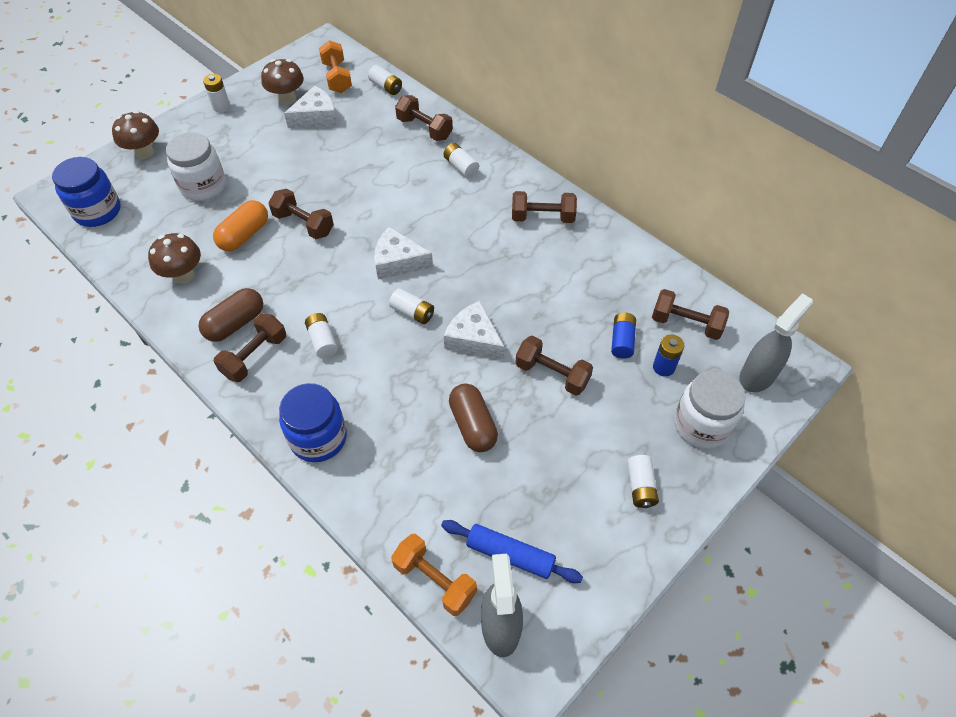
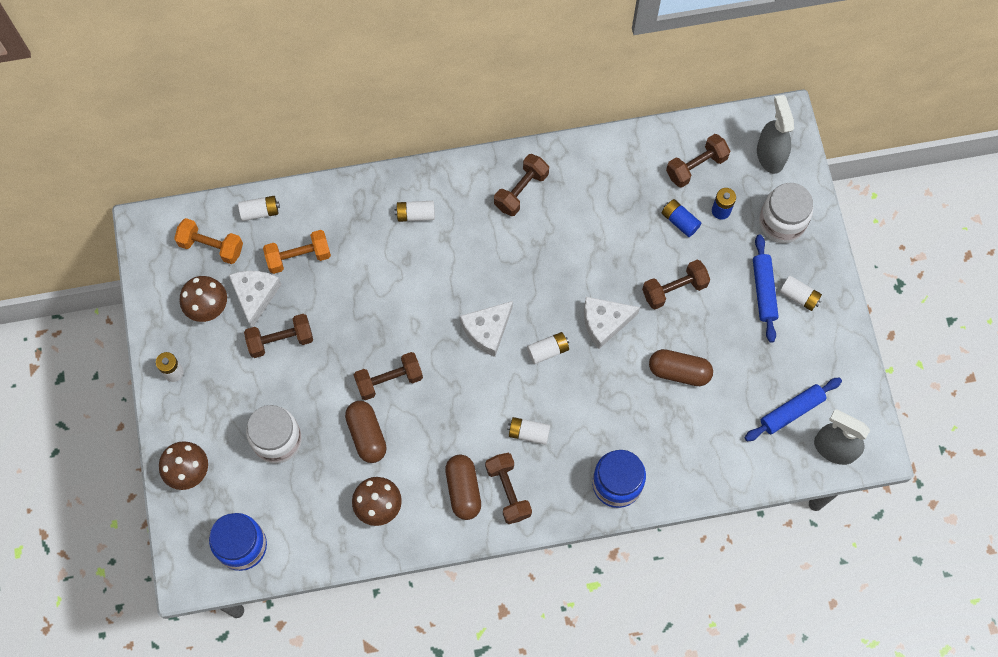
camera: 55 degrees left, 15 degrees up
(244, 235) = (366, 435): orange capsule -> brown capsule
(424, 128) = (344, 214): brown dumbbell -> brown dumbbell (280, 340)
(434, 580) = (778, 469): orange dumbbell -> orange dumbbell (298, 257)
(617, 450) = (763, 291): none -> blue rolling pin

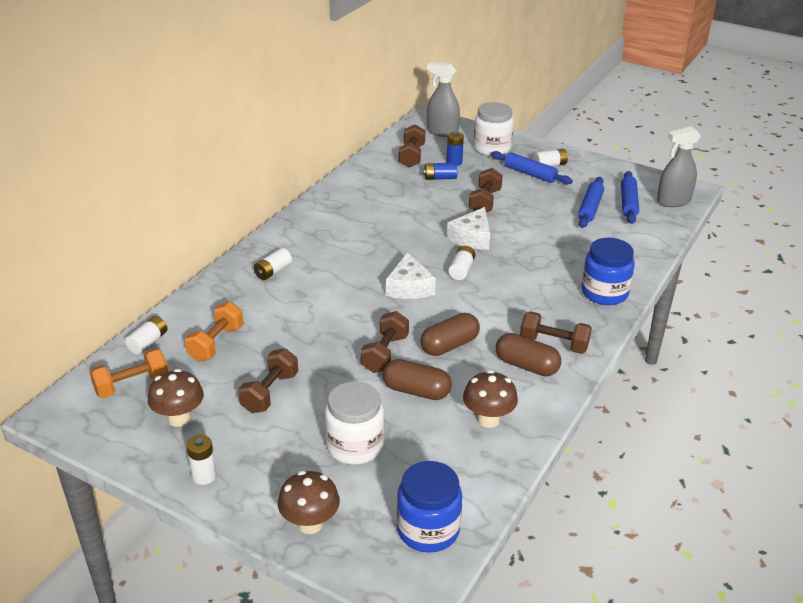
camera: 50 degrees left, 35 degrees down
(255, 296) = (211, 385): white cheese -> none
(521, 190) = (326, 221): brown dumbbell -> none
(528, 433) = (516, 310): white battery -> none
(679, 371) = (547, 228): brown capsule -> brown capsule (449, 345)
(749, 384) = (590, 208): none -> blue rolling pin

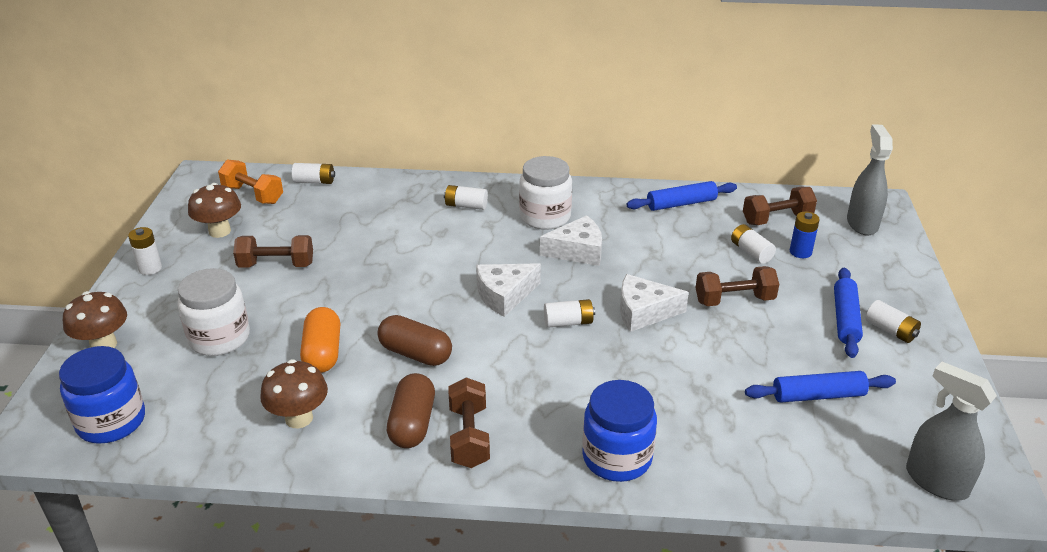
camera: 65 degrees right, 0 degrees up
(216, 343) = (332, 214): orange dumbbell -> none
(381, 240) = (577, 251): none -> white cheese
(385, 354) = (374, 314): brown dumbbell -> none
(416, 391) = (322, 353): brown capsule -> orange capsule
(440, 178) = (751, 252): blue battery -> white battery
(492, 148) = (872, 271): white jar -> white jar (545, 217)
(628, 203) = (874, 431): blue rolling pin -> blue rolling pin (681, 204)

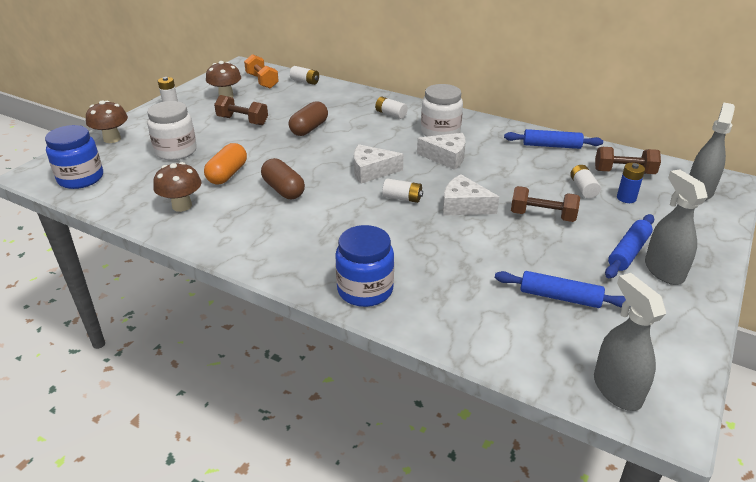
camera: 25 degrees right, 0 degrees up
(412, 424) = (246, 229): brown capsule -> brown capsule (309, 129)
(469, 436) = (275, 246): brown dumbbell -> none
(890, 330) = (663, 271): white battery -> grey spray bottle

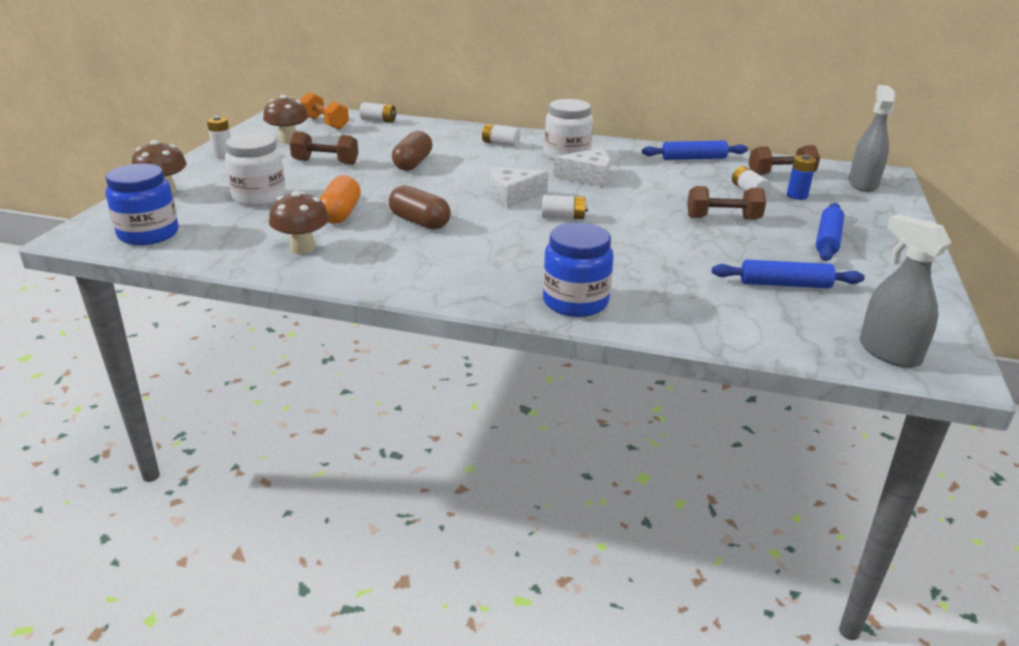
camera: 15 degrees left, 5 degrees down
(463, 206) = (635, 217): white cheese -> none
(663, 271) = (871, 251): grey spray bottle -> none

